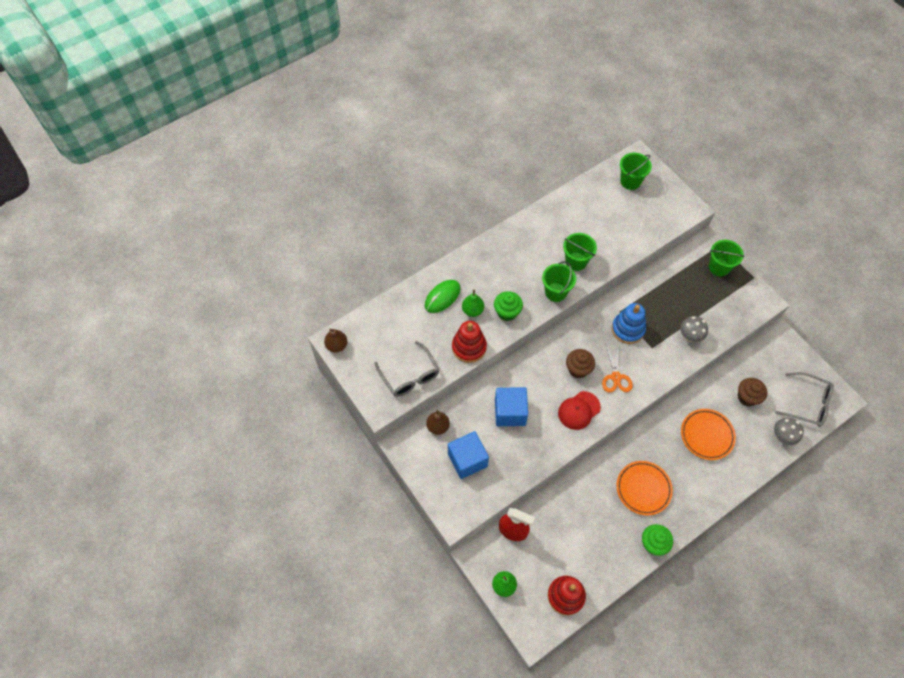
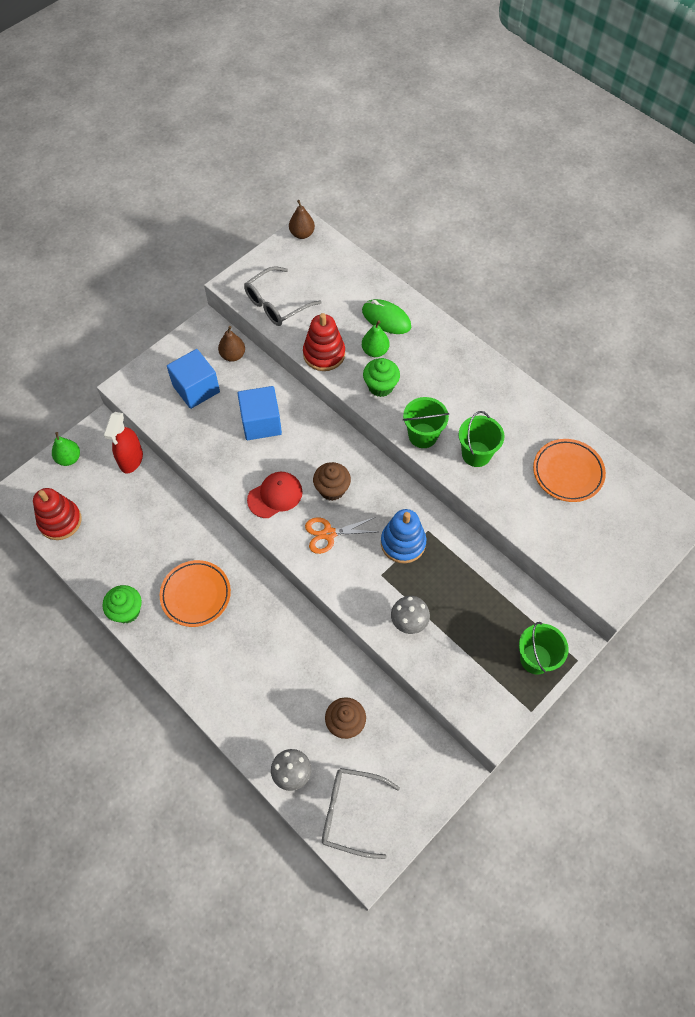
camera: 80 degrees right, 0 degrees up
(579, 410) = (275, 495): red cap -> red cap turned 105 degrees clockwise
(630, 181) = (633, 510): green bucket -> none
(706, 435) = (279, 669): orange plate -> orange plate (568, 472)
(808, 403) = (351, 812): grey glasses -> grey glasses turned 90 degrees clockwise

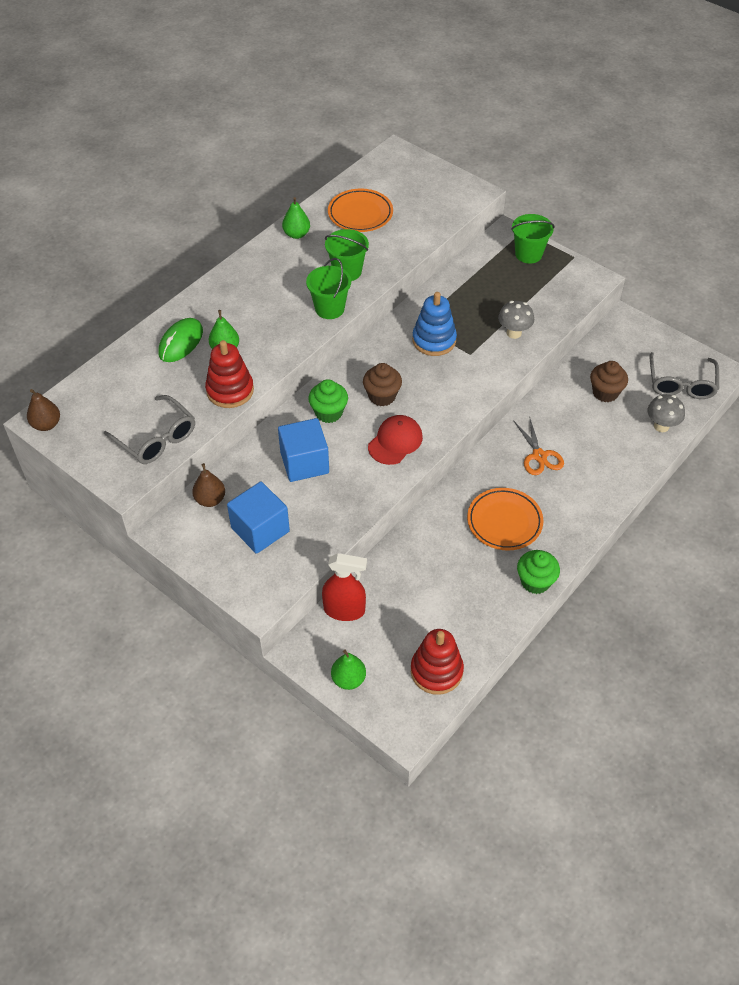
camera: 95 degrees left, 10 degrees down
(275, 495) = (395, 441): red cap -> red cap turned 75 degrees clockwise
(328, 534) = (433, 395): orange scissors -> orange scissors (539, 456)
(380, 386) = (271, 342): green cupcake -> green cupcake (329, 413)
(534, 412) = (296, 234): none -> green pear

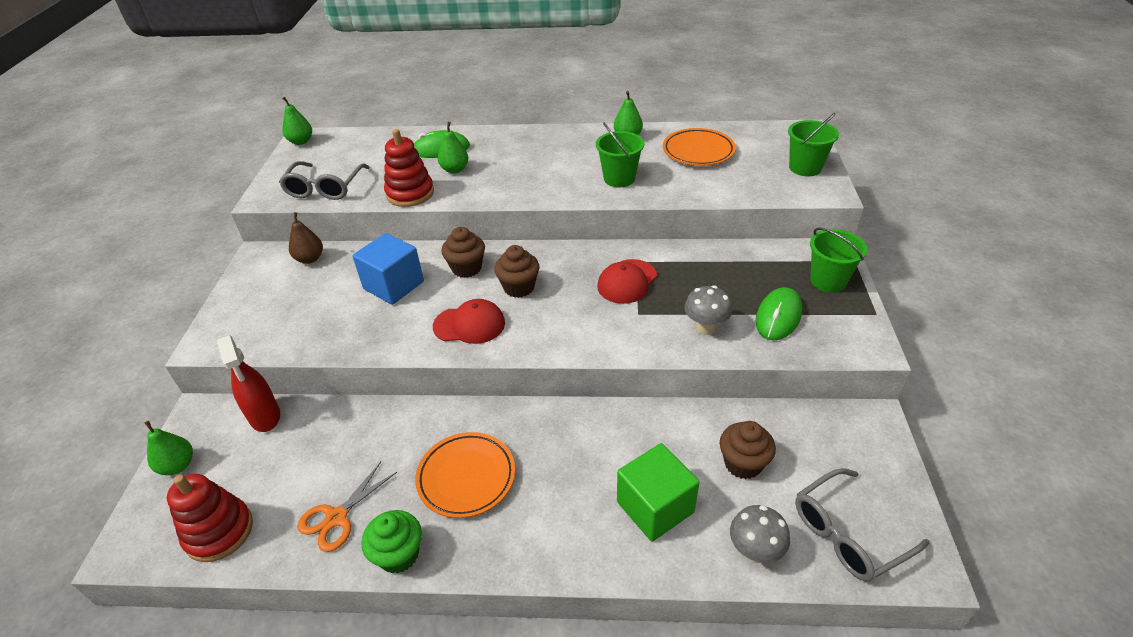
camera: 55 degrees right, 10 degrees down
(46, 424) = (301, 141): brown pear -> green pear
(260, 529) = (294, 301): blue cube -> none
(329, 308) = (562, 192): green bucket -> green bucket (805, 168)
(329, 413) = (466, 268): green cupcake -> brown cupcake
(434, 340) = (627, 281): blue stacking toy -> red cap
(536, 296) = (778, 316): none -> green mouse
(539, 456) = (586, 456): orange scissors -> orange scissors (336, 518)
(601, 448) = (655, 507): none -> green cube

